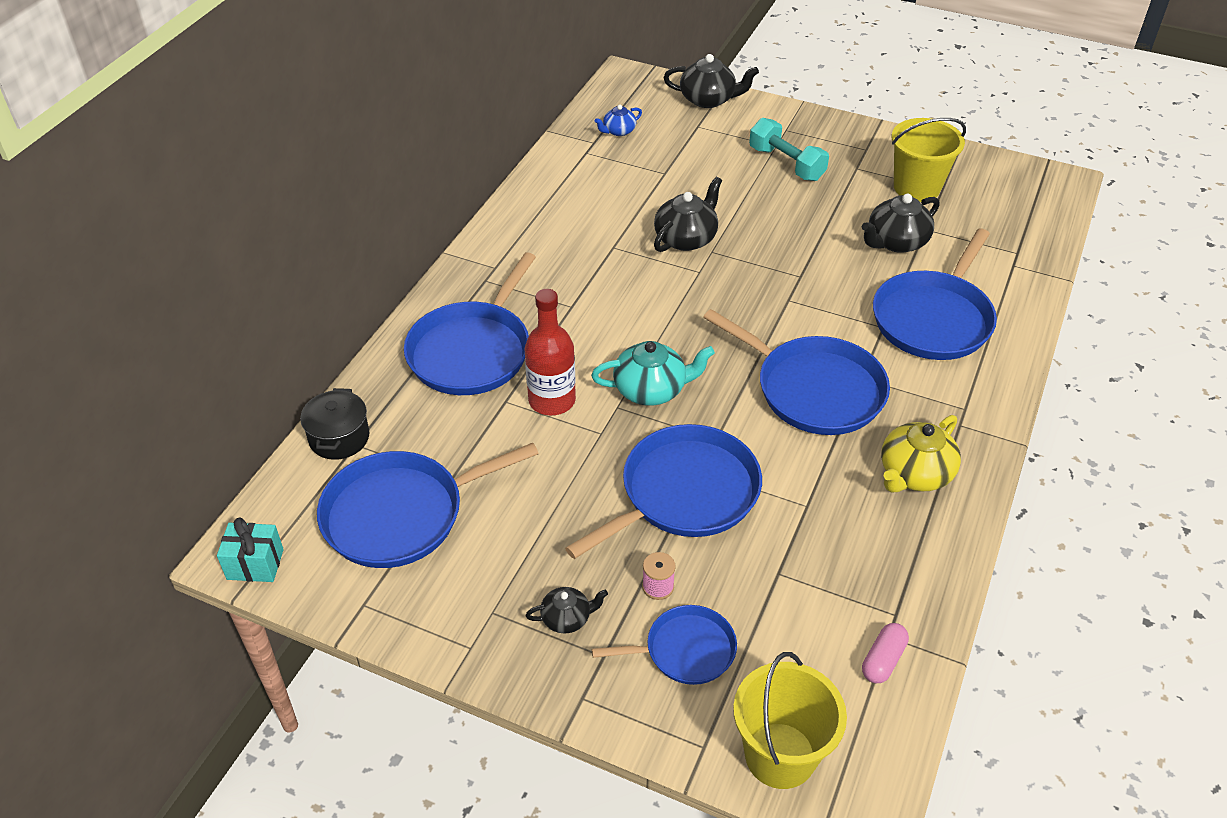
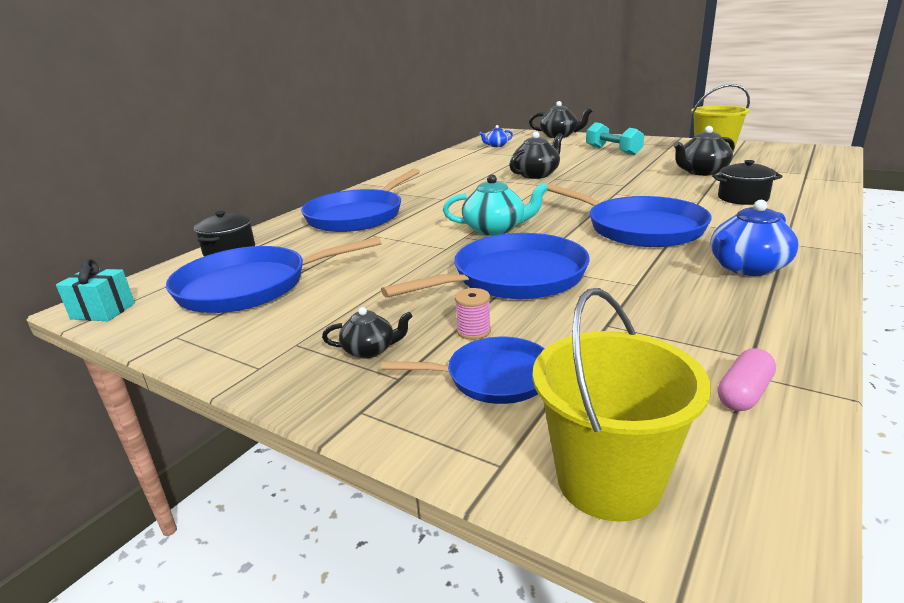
camera: 10 degrees right, 20 degrees down
(552, 400) = (410, 234): red bottle -> none
(914, 474) = (747, 268): yellow teapot -> blue teapot
(934, 318) = (742, 198): blue pan -> black pot

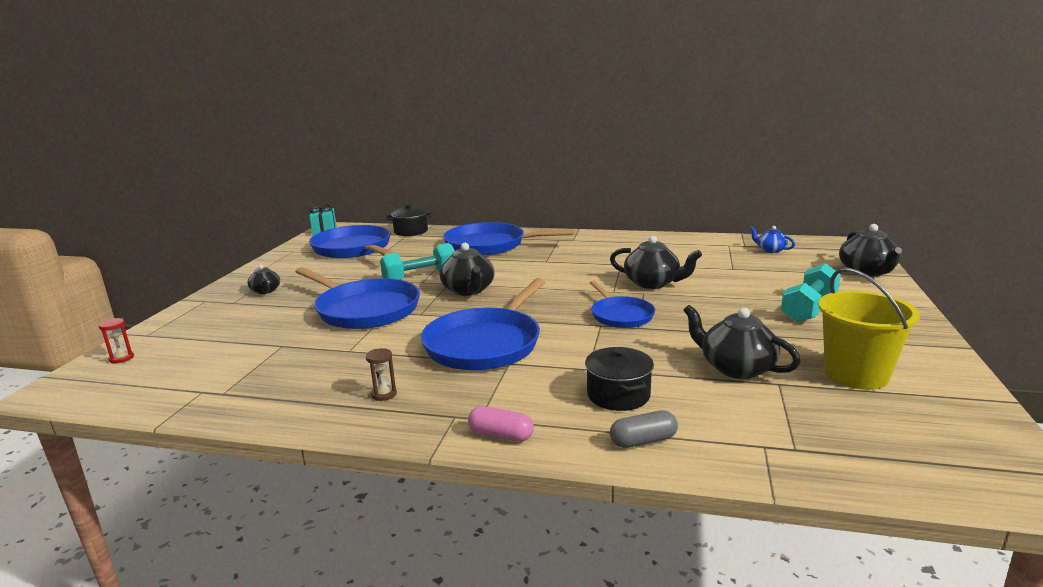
camera: 70 degrees right, 5 degrees down
(429, 249) = (420, 277): none -> turquoise dumbbell
(474, 331) = (282, 310): pink spool -> none
(493, 377) = (225, 323): blue pan -> blue pan (620, 315)
(495, 229) = (468, 290): turquoise teapot -> black teapot
(609, 481) = (121, 358): yellow bucket -> red hourglass
(743, 393) = (179, 390): pink capsule -> pink capsule (501, 435)
(747, 268) = (384, 394): blue teapot -> brown hourglass
(808, 198) = (643, 441): none -> grey capsule

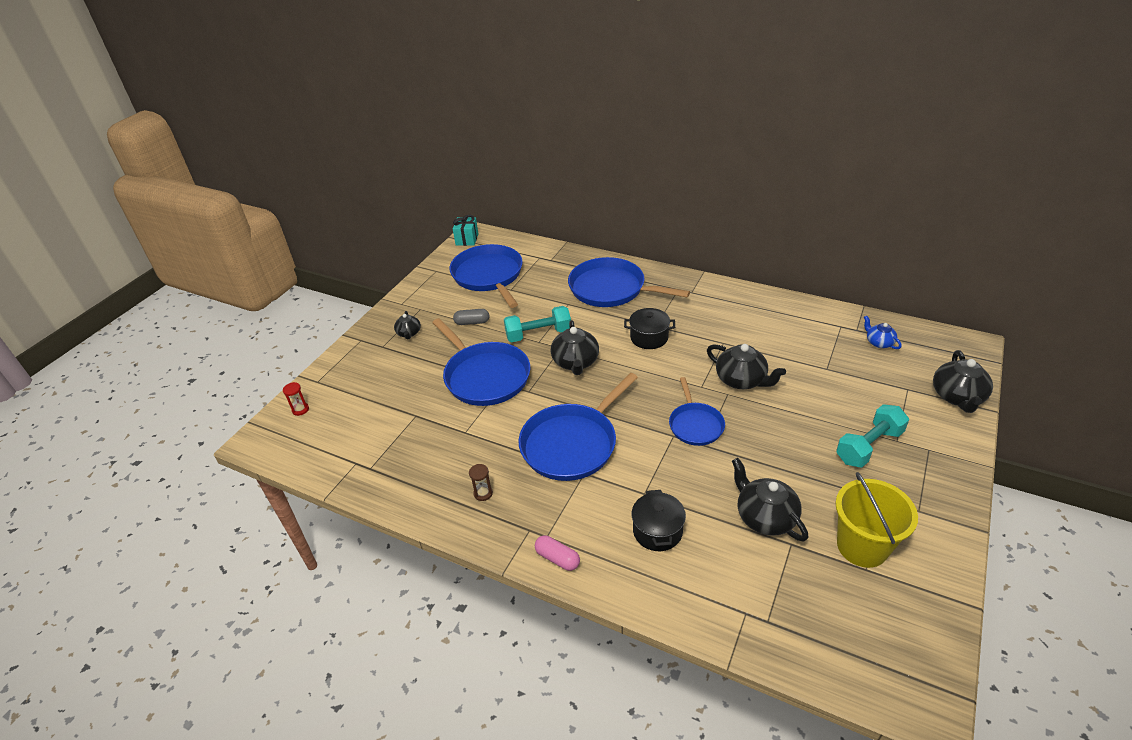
camera: 15 degrees right, 20 degrees up
(411, 231) = (544, 252): black pot -> black pot (649, 337)
(643, 441) = (658, 587): grey capsule -> grey capsule (472, 322)

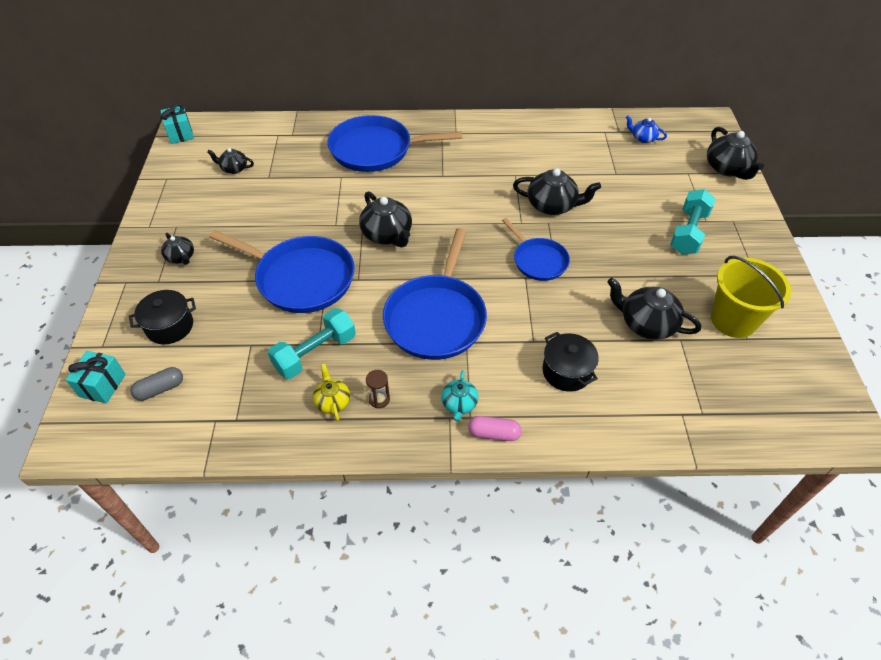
camera: 30 degrees left, 10 degrees up
(300, 409) = (102, 385): red hourglass -> turquoise gift
(446, 481) = (332, 401): none -> yellow teapot
(472, 322) = (248, 224): grey capsule -> grey capsule (160, 389)
(489, 276) = (234, 169): blue pan -> black teapot
(538, 334) = (330, 217): turquoise dumbbell -> turquoise dumbbell (315, 353)
(544, 522) = (459, 404): none -> turquoise teapot
(649, 337) = (444, 189): black pot -> black pot (170, 326)

